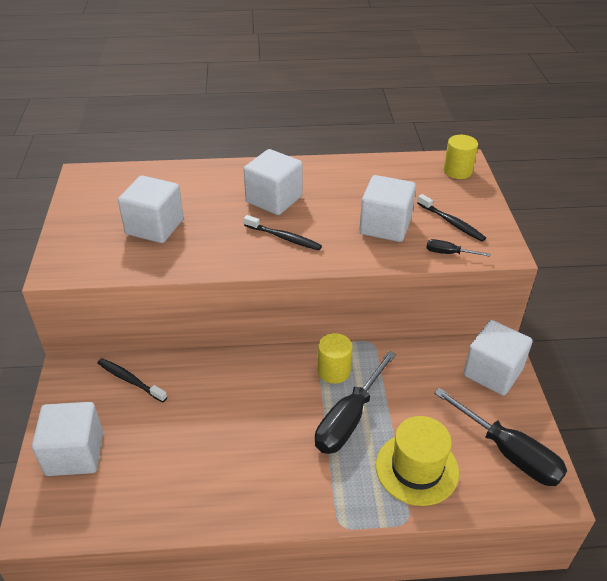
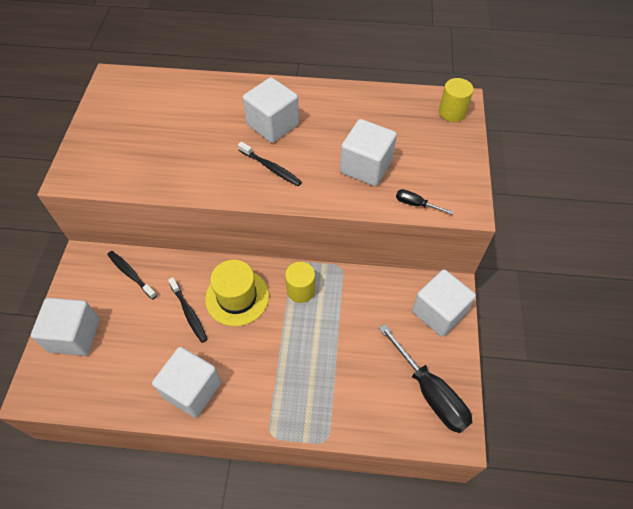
camera: 10 degrees right, 15 degrees up
(154, 227) = (161, 142): white cube -> white cube (192, 389)
(349, 419) = (302, 338): black screwdriver -> none
(417, 468) = (347, 394): yellow hat -> yellow hat (237, 297)
(451, 222) = (429, 170): black toothbrush -> black toothbrush (189, 313)

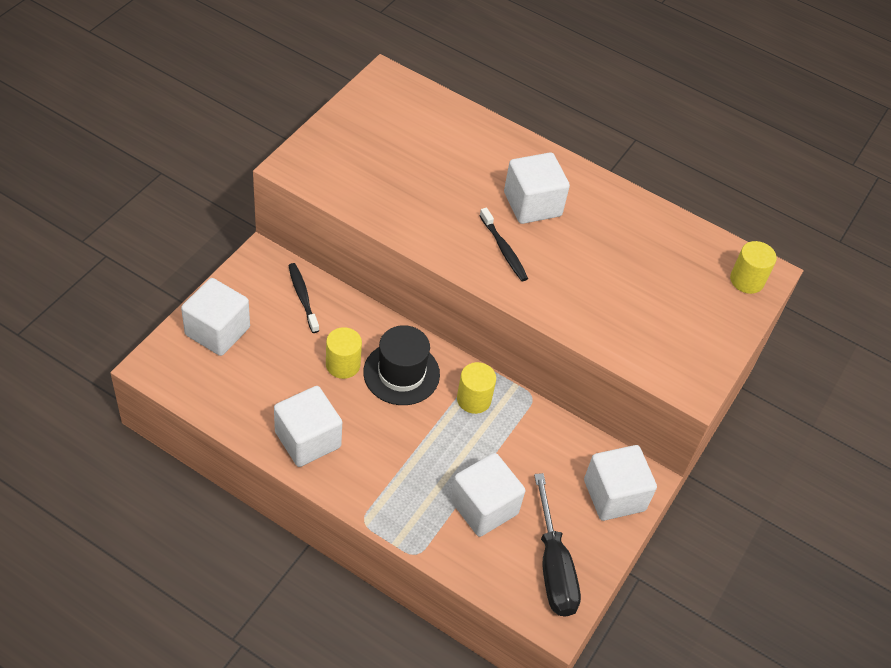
camera: 20 degrees right, 5 degrees down
(189, 313) = (343, 364): black toothbrush -> yellow cylinder
(237, 297) = (401, 373): yellow hat -> black hat
(366, 166) = (608, 295): white cube -> white cube (484, 507)
(416, 204) = (638, 358): black screwdriver -> none

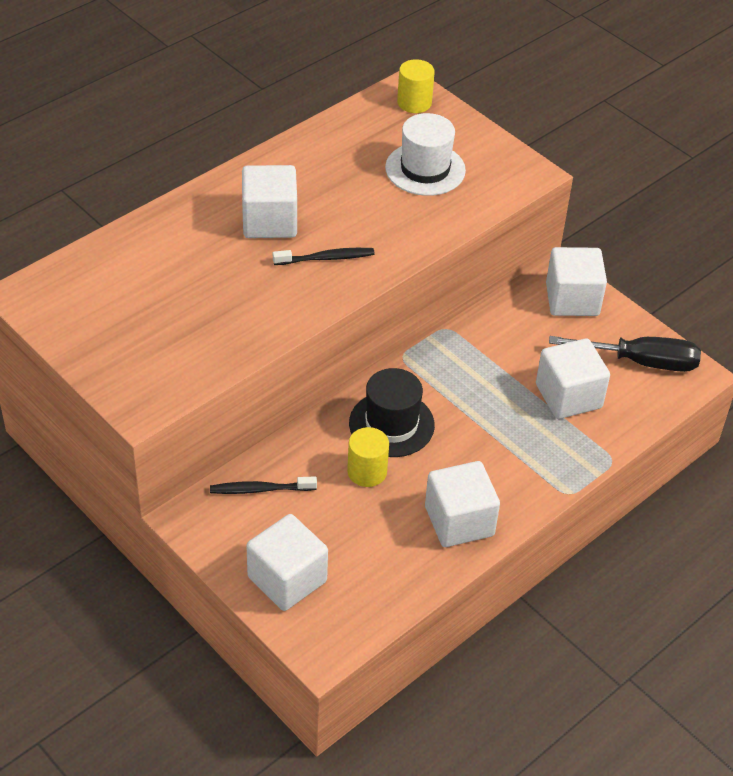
camera: 70 degrees left, 5 degrees down
(474, 399) = (439, 373): yellow cylinder -> none
(655, 302) = (425, 169): none -> white hat

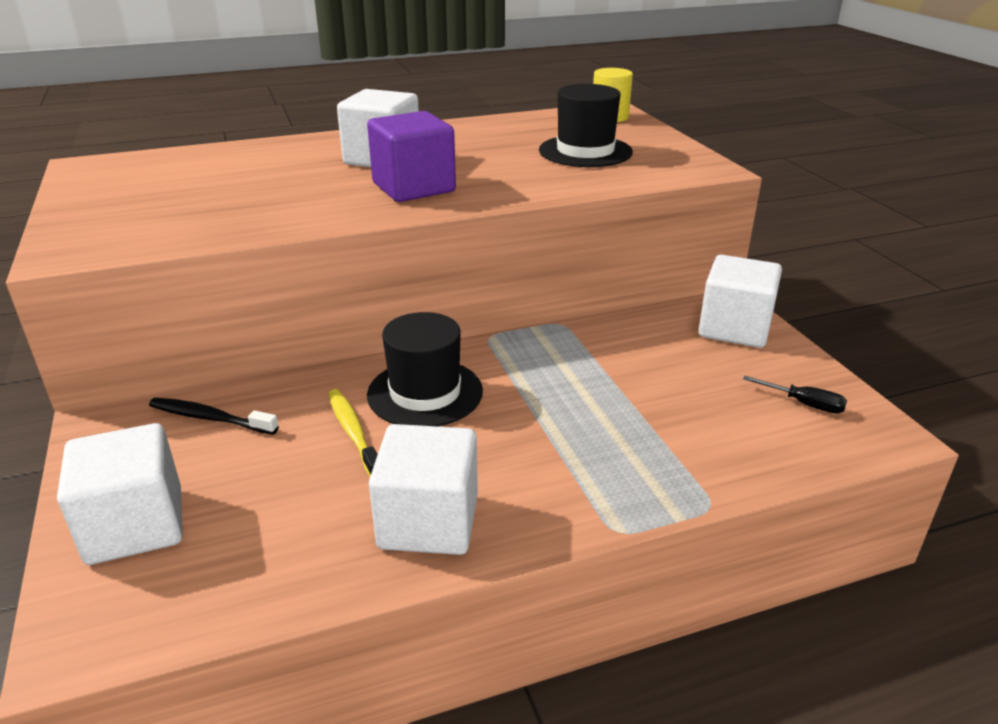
camera: 25 degrees right, 15 degrees down
(326, 258) = (413, 187): black toothbrush -> purple cube
(367, 472) = (353, 432): yellow cylinder -> yellow toothbrush
(425, 169) = (585, 151): white hat -> black hat
(568, 396) = (680, 417): white cube -> none
(640, 362) = (804, 404): black screwdriver -> black screwdriver, size x0.47

